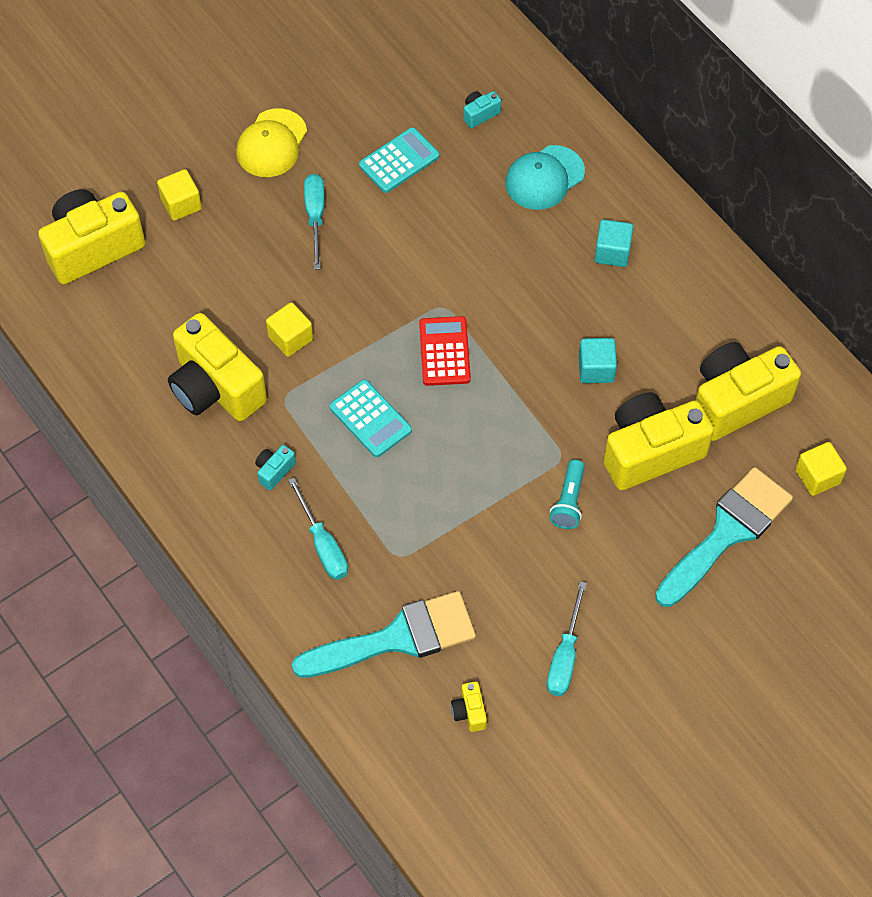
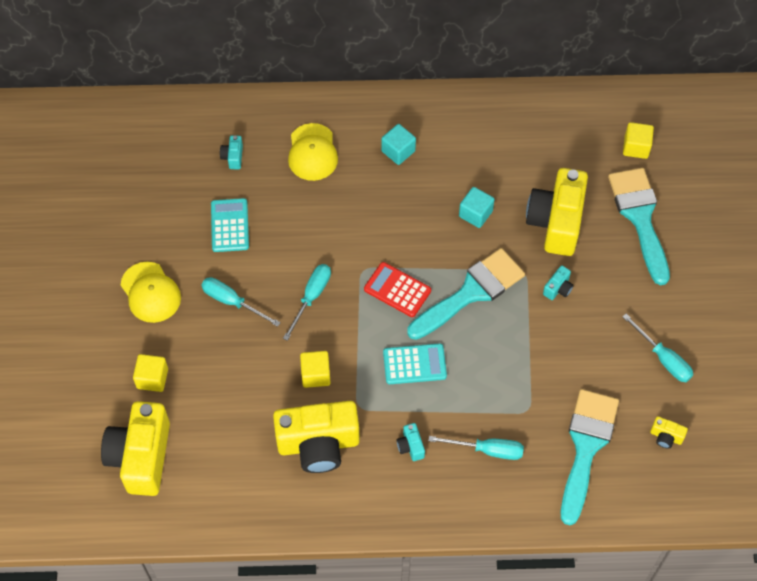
camera: 55 degrees left, 0 degrees up
(375, 281) = (311, 297): none -> turquoise screwdriver
(496, 421) = (471, 292): none -> turquoise brush
(544, 178) = (312, 152): turquoise cap -> yellow cap
(568, 501) = (558, 288): turquoise flashlight -> turquoise camera
(736, 401) = (554, 154): yellow camera -> none

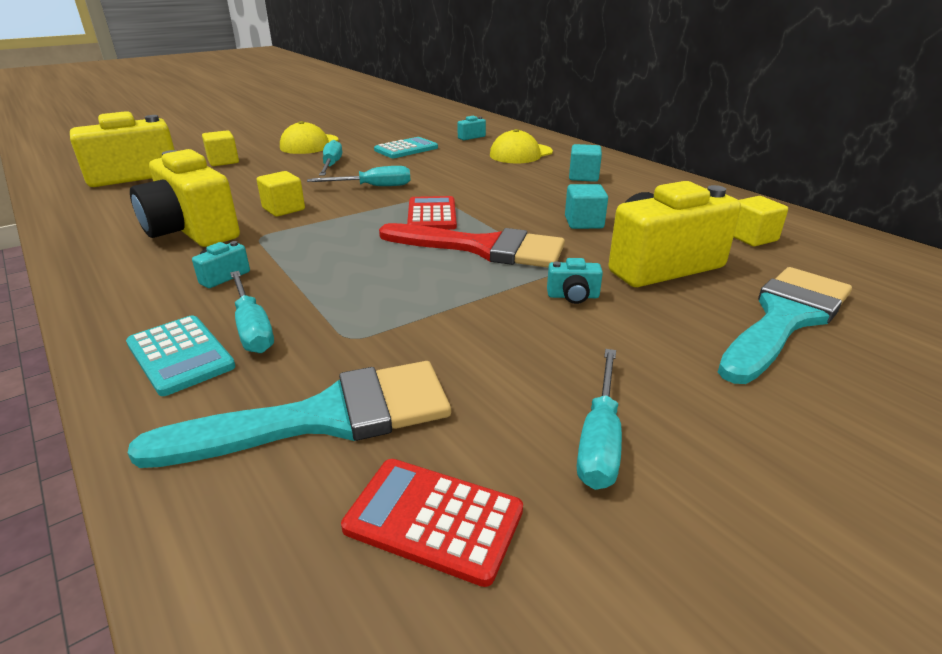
camera: 55 degrees right, 30 degrees down
(414, 364) = (346, 247): turquoise calculator -> turquoise calculator (180, 355)
(471, 292) = (483, 248): turquoise brush -> red brush
(636, 147) = (864, 280): yellow cube -> yellow cube (751, 238)
(666, 437) = (433, 519): yellow camera -> red calculator

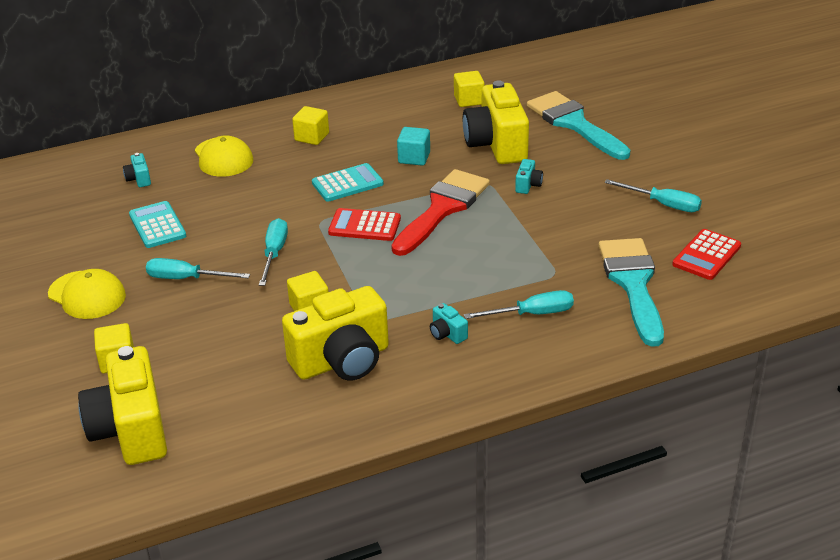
camera: 75 degrees left, 5 degrees up
(180, 355) = (559, 342): turquoise calculator -> turquoise calculator (347, 183)
(583, 177) = (312, 137): turquoise cube -> yellow cube

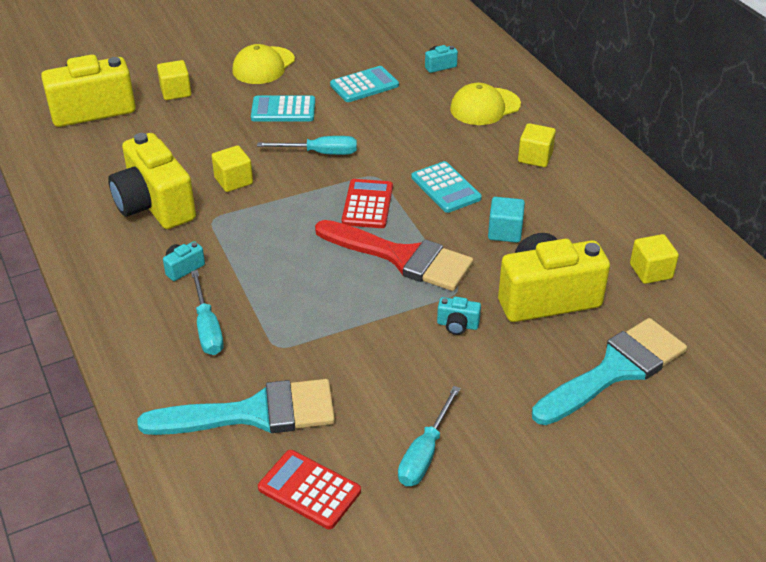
camera: 85 degrees right, 5 degrees up
(186, 278) = (283, 110): turquoise screwdriver -> turquoise calculator

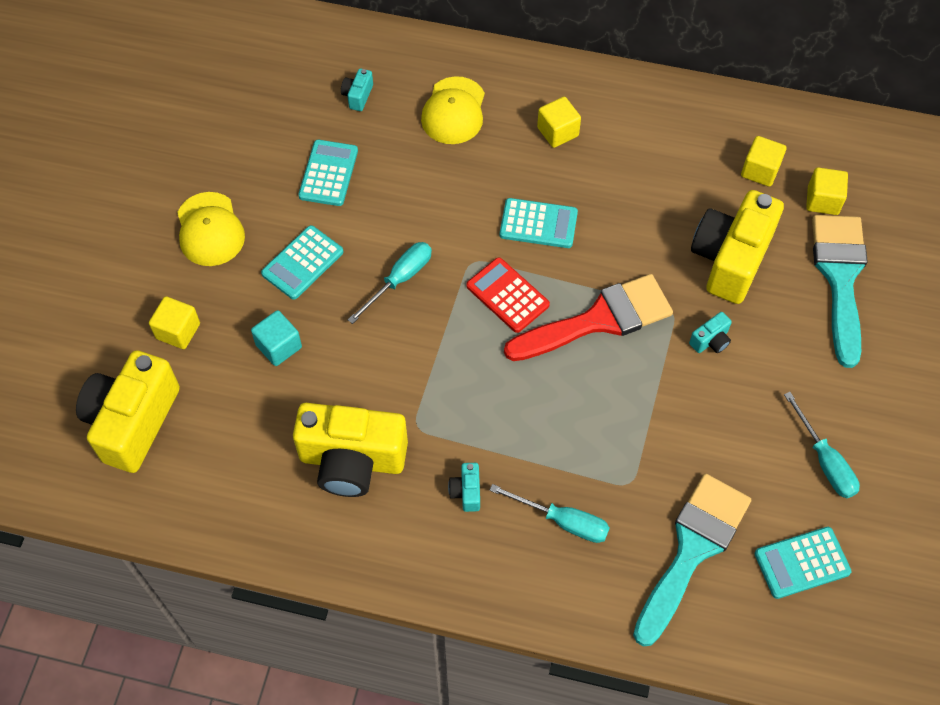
camera: 50 degrees left, 20 degrees up
(233, 181) = (375, 374): yellow cube -> yellow cube (822, 200)
(309, 490) = (802, 563): red calculator -> turquoise calculator
(505, 232) = (631, 226): turquoise cube -> turquoise cube (279, 346)

